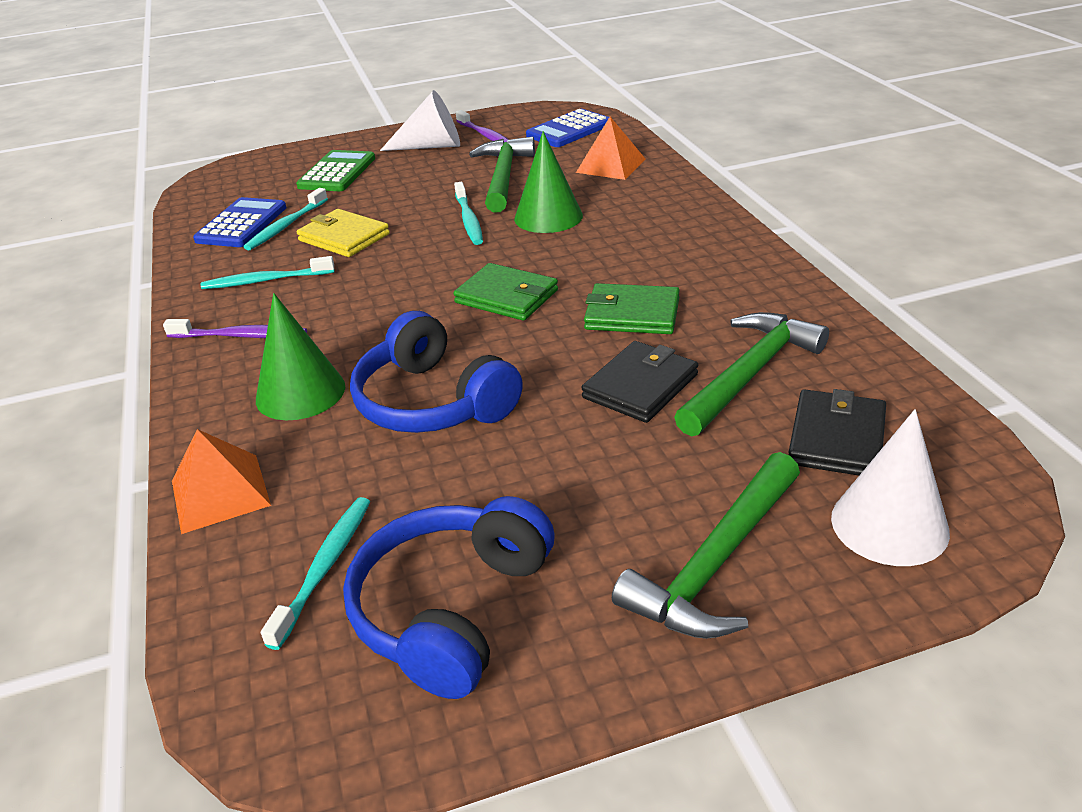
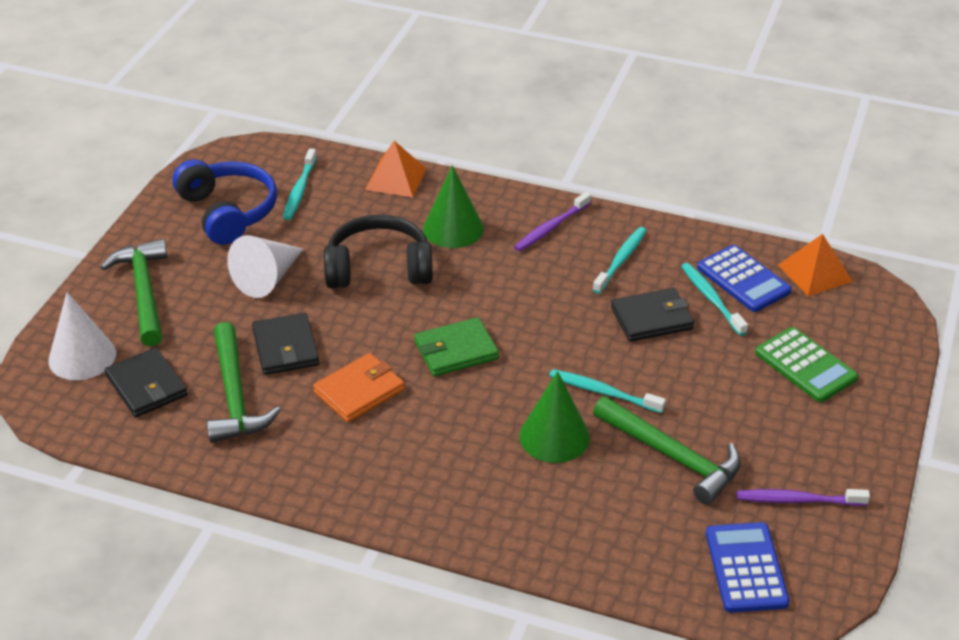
camera: 125 degrees right, 5 degrees up
(324, 568) = (300, 190): turquoise toothbrush -> turquoise toothbrush turned 45 degrees clockwise
(344, 237) = (652, 318): yellow wallet -> black wallet
(431, 146) = (810, 450): white cone -> white cone (268, 278)
(433, 402) = (379, 268): blue headphones -> black headphones
(611, 165) = (615, 538): orange pyramid -> orange pyramid (815, 273)
(632, 314) = (359, 391): green wallet -> orange wallet

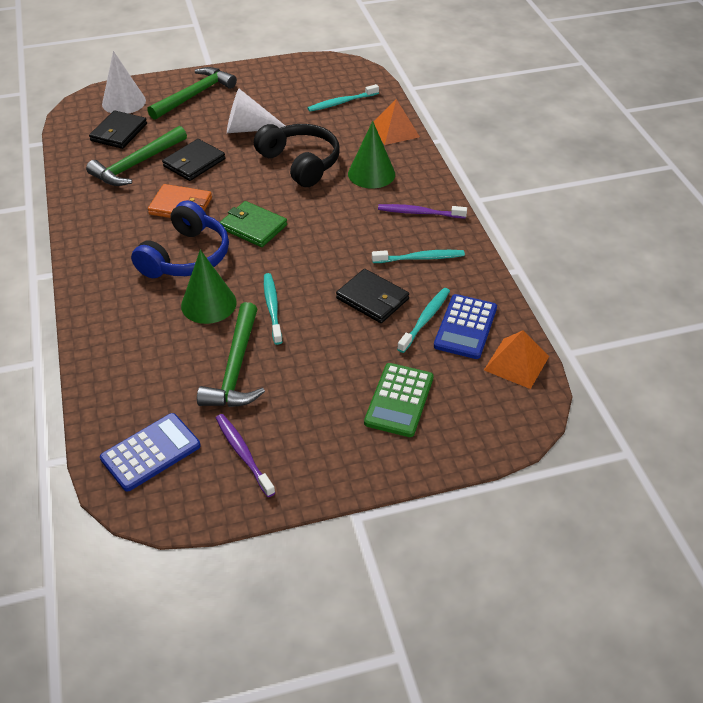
camera: 55 degrees right, 5 degrees up
(228, 212) = (293, 89): blue headphones -> blue headphones (186, 256)

